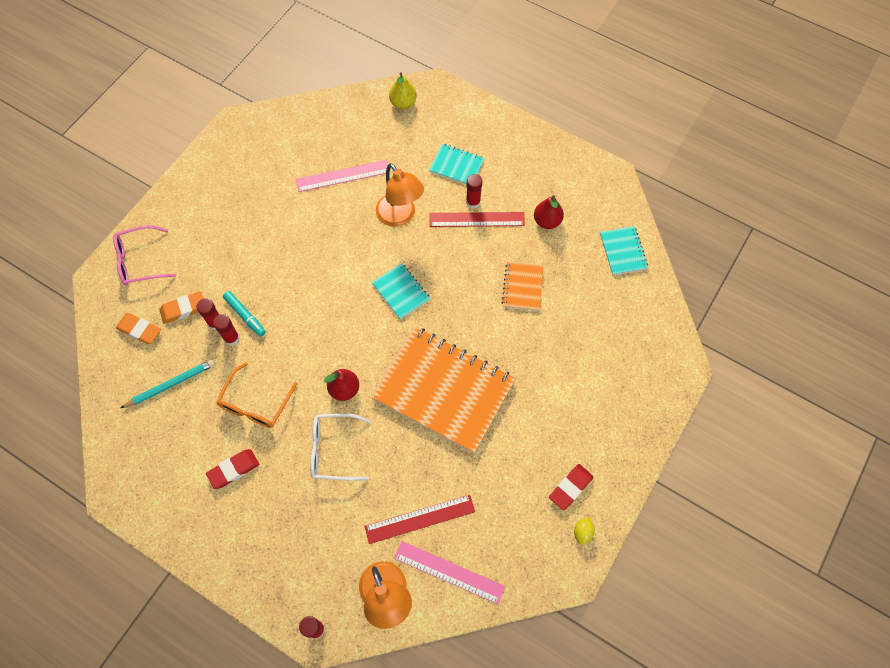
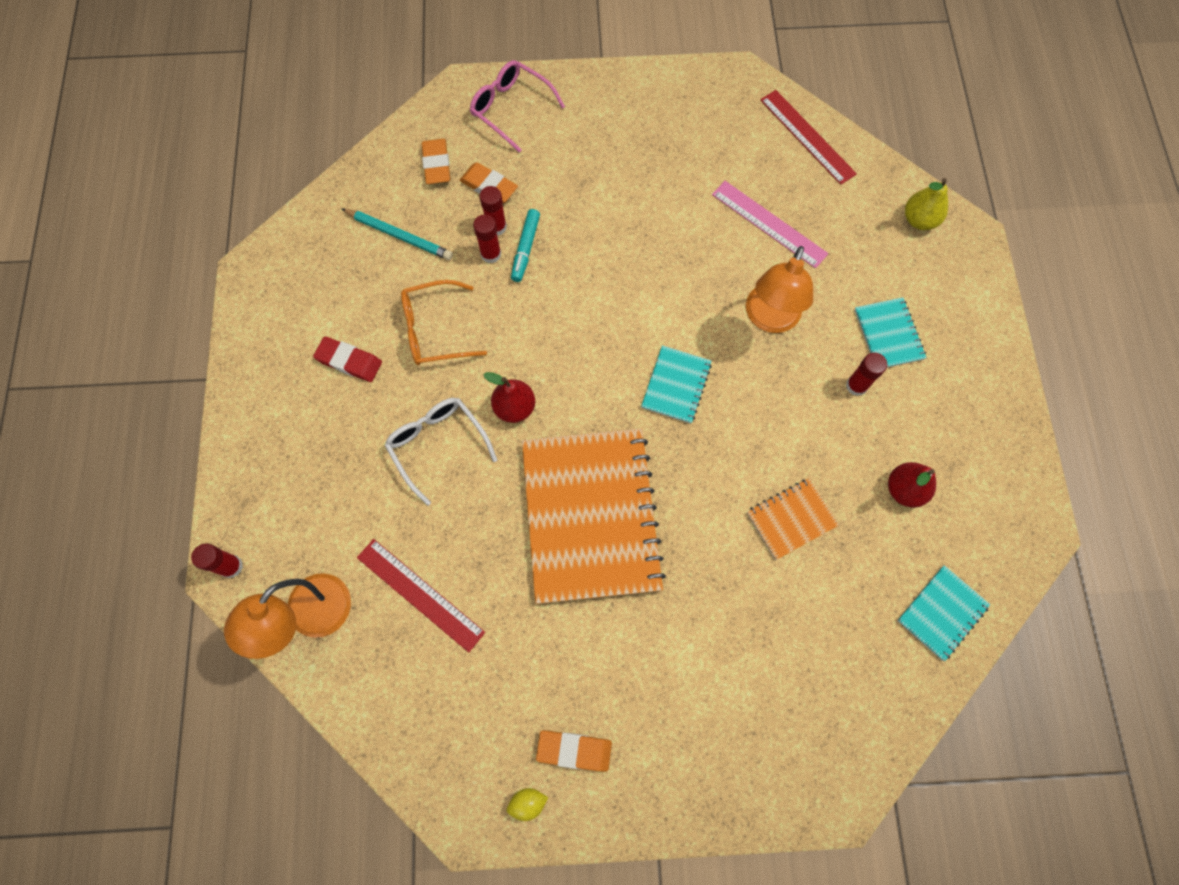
camera: 55 degrees right, 5 degrees up
(449, 572) = (379, 670): pink ruler -> none
(477, 219) = (837, 406): red ruler -> red ruler (807, 136)
(570, 488) = (574, 750): red eraser -> orange eraser

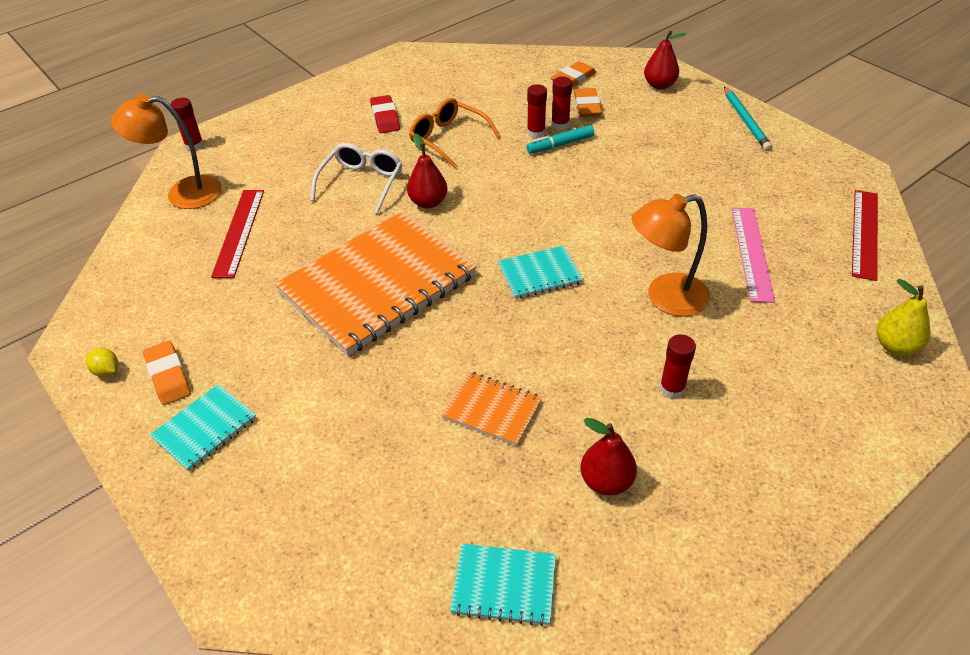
camera: 55 degrees right, 25 degrees down
(399, 236) = (500, 91): turquoise pencil -> turquoise pencil (745, 121)
(510, 108) = (659, 85): pink glasses -> red pear
(888, 334) = (751, 385): turquoise notebook -> turquoise notebook (205, 428)

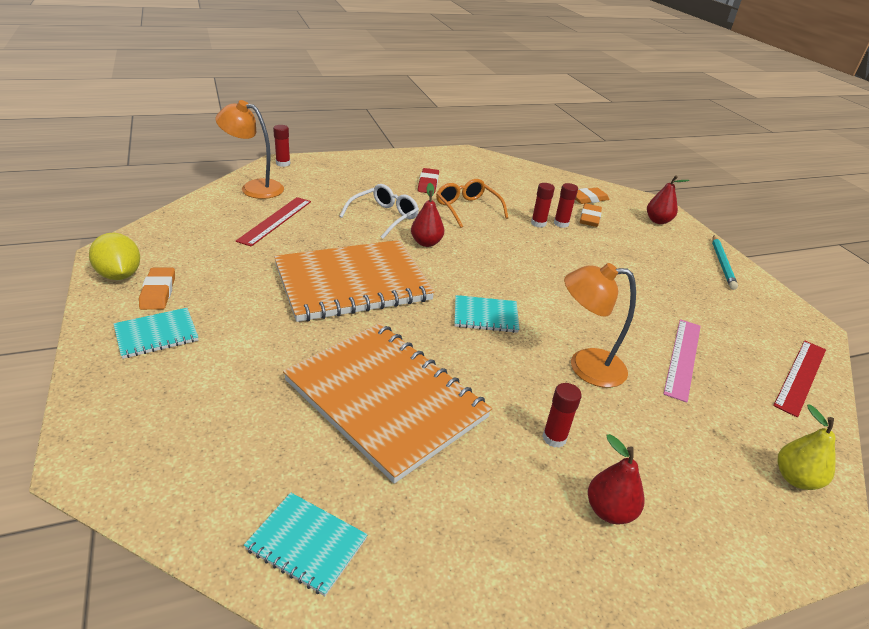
camera: 15 degrees right, 10 degrees down
(107, 371) = (119, 275): yellow lemon -> yellow lemon, size x1.98
(492, 410) = (385, 399): orange notebook -> orange notebook, size x2.24
(560, 145) = (554, 236): turquoise marker -> none
(606, 481) = (451, 492): red pear -> red pear (609, 511)

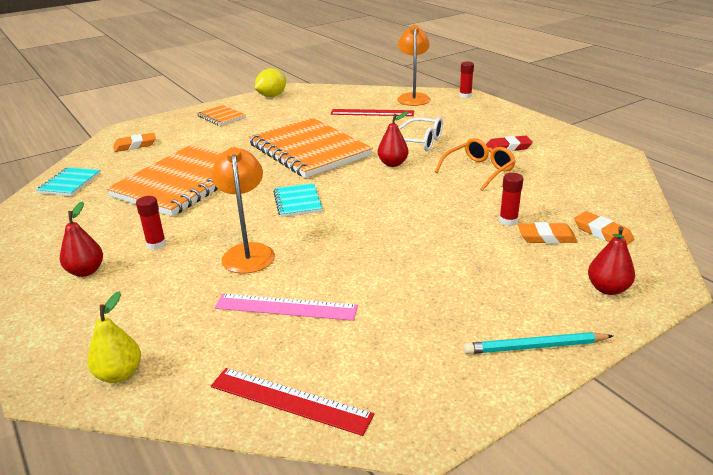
camera: 80 degrees right, 5 degrees down
(156, 334) = (221, 117): turquoise notebook -> orange notebook
(158, 292) = (261, 107): orange eraser -> orange eraser (135, 145)
(538, 223) = (492, 208): red glue stick -> none

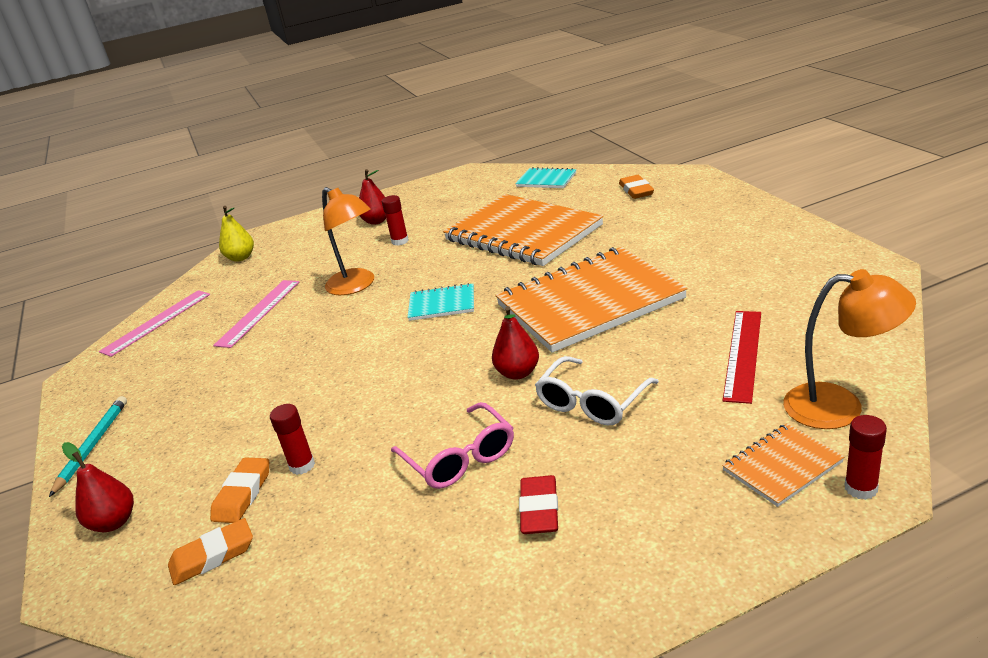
camera: 105 degrees right, 0 degrees up
(221, 117) = (731, 225): orange notebook -> orange notebook (782, 466)
(248, 252) = (356, 286): orange lamp -> orange lamp turned 45 degrees clockwise
(271, 96) = (831, 253): yellow lemon -> none
(290, 400) = (157, 322): red ruler -> pink ruler
(479, 170) = (460, 458): orange glasses -> pink glasses

